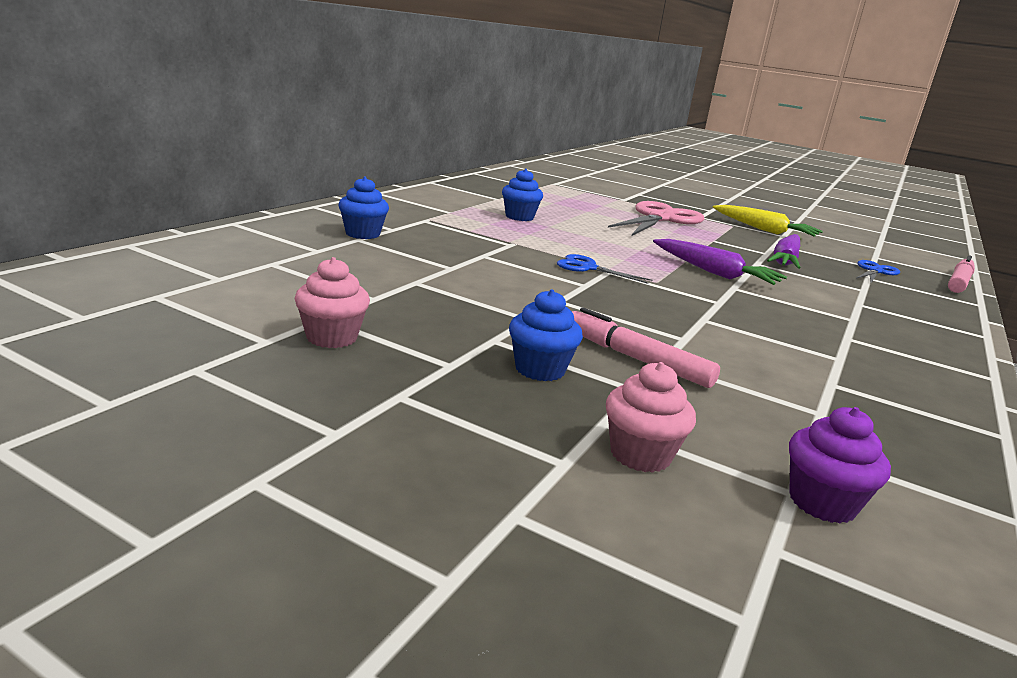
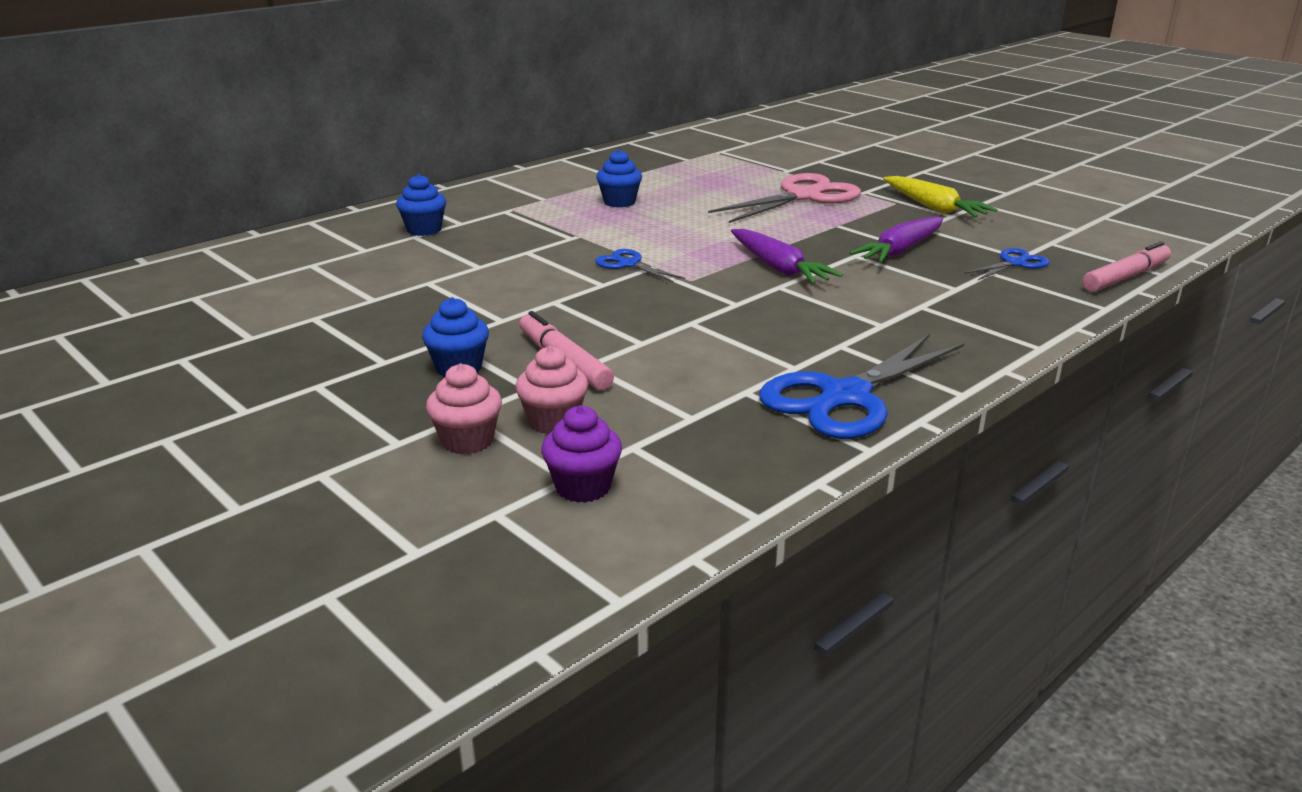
camera: 20 degrees right, 5 degrees up
(332, 337) = (305, 335): pink cupcake -> pink cupcake (553, 422)
(916, 386) = (845, 397): none -> blue scissors

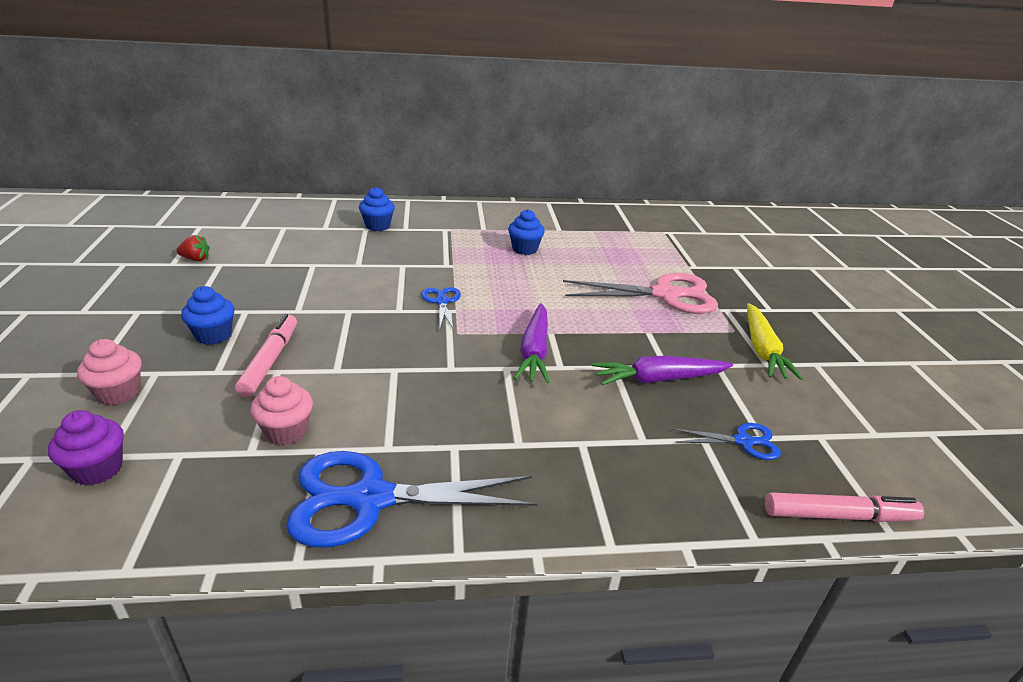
camera: 35 degrees right, 5 degrees up
(271, 324) = (196, 259): none -> red strawberry
(553, 422) = (180, 406): pink cupcake -> pink cupcake (286, 431)

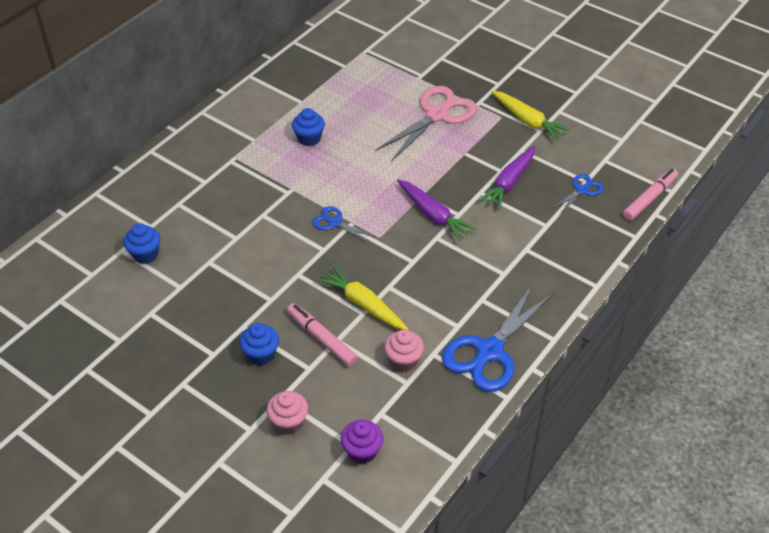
camera: 45 degrees left, 15 degrees up
(196, 259) = (126, 324): red strawberry -> none
(348, 364) = (363, 304): none -> yellow carrot
(378, 226) = (182, 195): blue cupcake -> blue cupcake (145, 254)

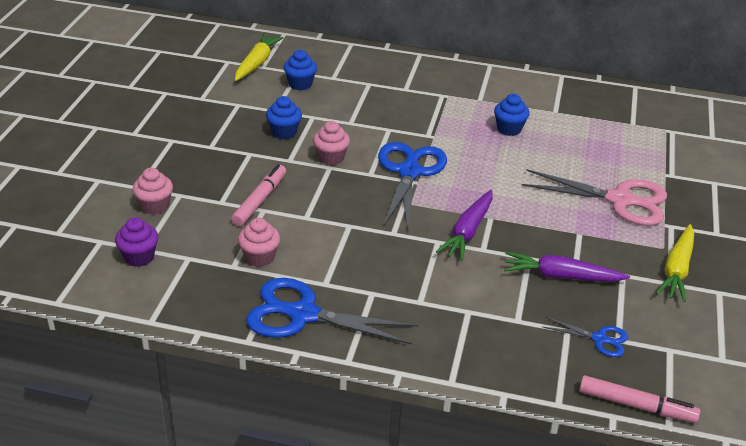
camera: 65 degrees right, 10 degrees down
(261, 354) = (223, 171): blue cupcake -> blue cupcake (284, 132)
(284, 268) = (331, 158): none -> pink cupcake
(334, 223) = (409, 172): blue scissors -> blue scissors, size x2.01
(363, 304) = (316, 215): yellow carrot -> yellow carrot (257, 63)

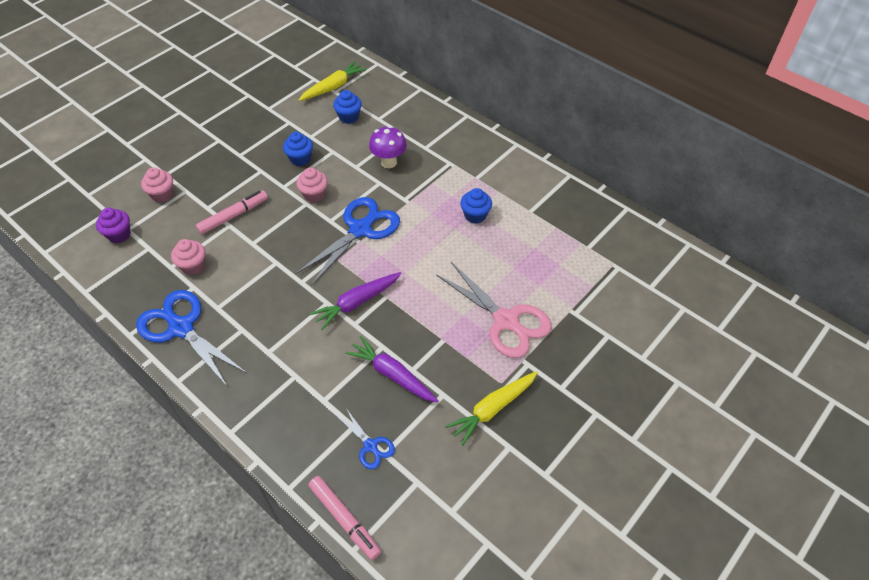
camera: 30 degrees right, 15 degrees up
(381, 110) = (389, 162): none -> purple mushroom

